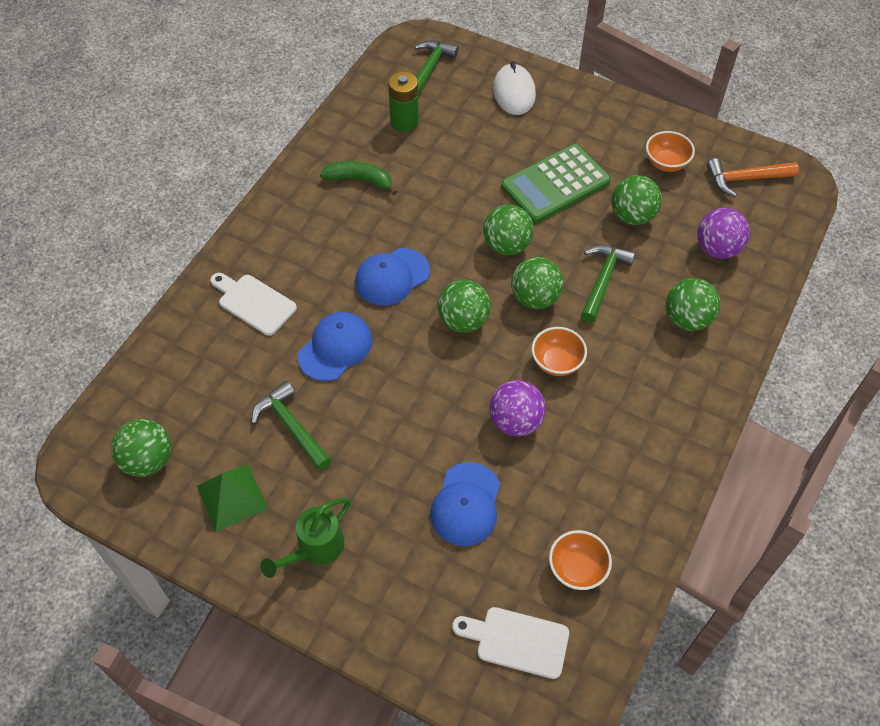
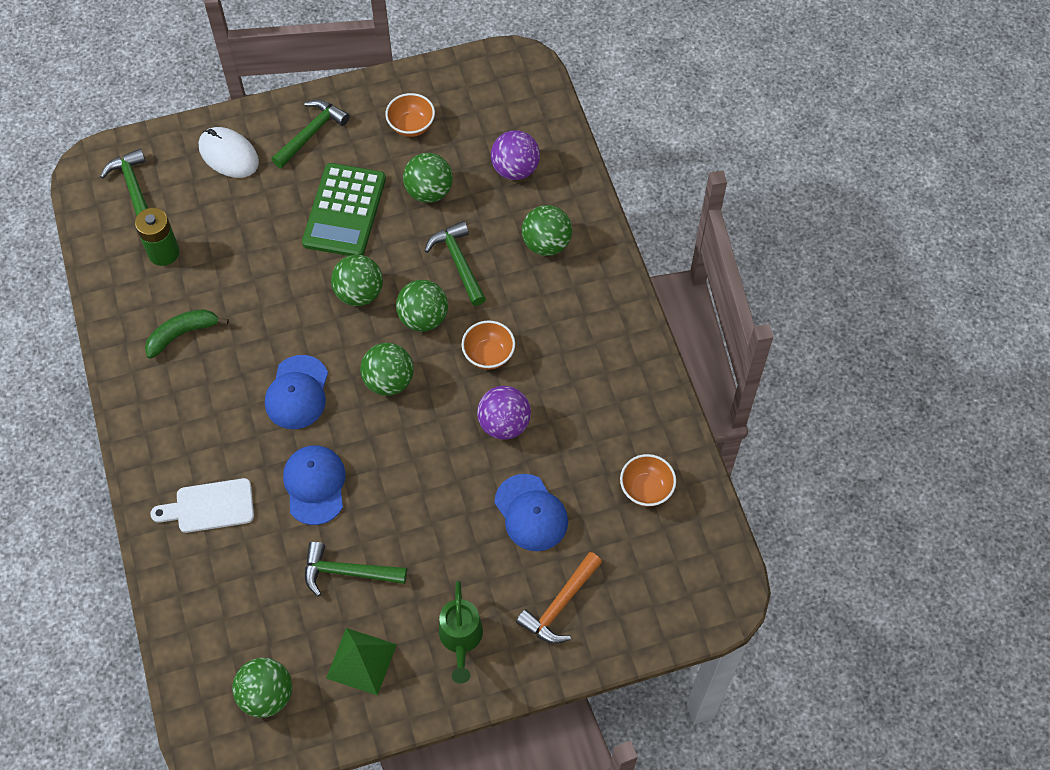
camera: 45 degrees left, 5 degrees up
(517, 641) = (655, 571): white cutting board -> none
(586, 118) = (311, 133): none -> green hammer
(745, 179) = (482, 93): orange hammer -> orange hammer (560, 604)

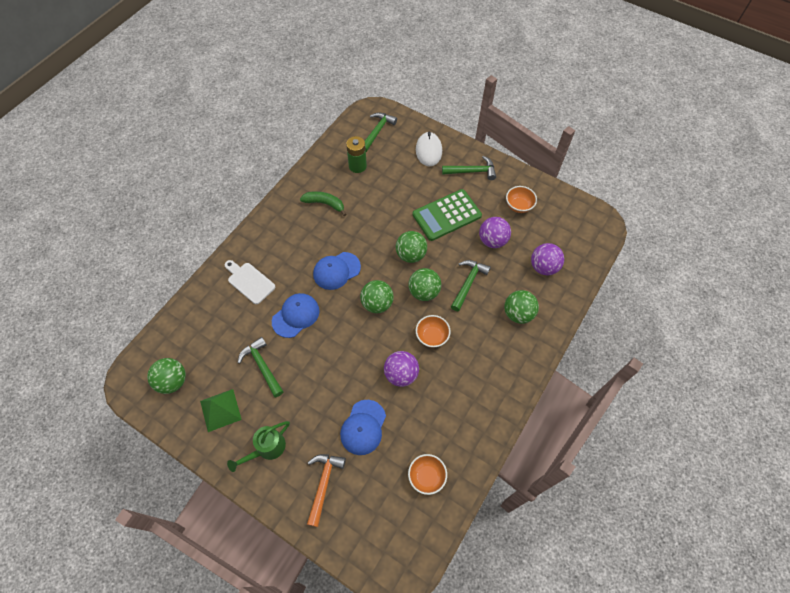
camera: 50 degrees right, 0 degrees up
(429, 191) = (492, 240): green ball -> purple ball
(560, 604) = (324, 484): orange hammer -> orange hammer turned 105 degrees clockwise

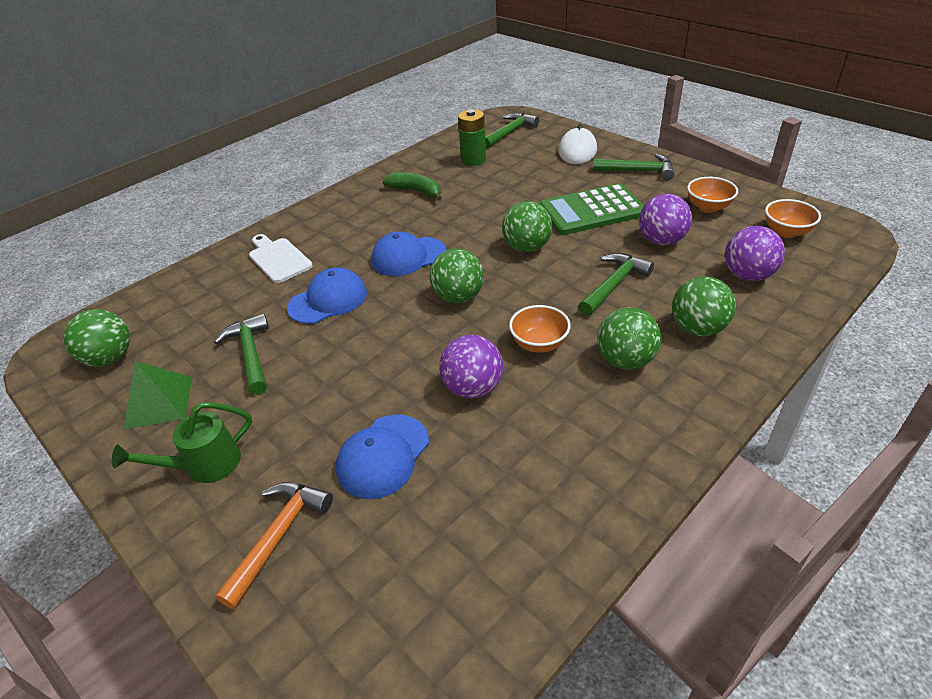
camera: 15 degrees right, 20 degrees down
(424, 292) = (538, 289): green ball -> green ball (625, 360)
(426, 476) = (481, 554): orange bowl -> orange bowl (786, 232)

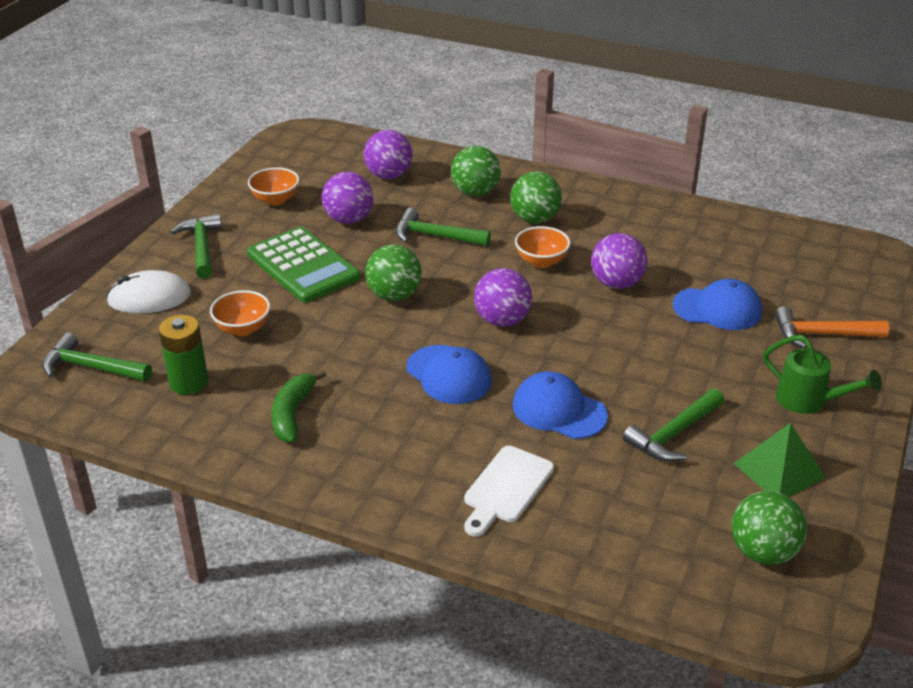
camera: 115 degrees left, 5 degrees down
(458, 297) = (502, 320): green ball -> purple ball
(786, 232) = (309, 161): orange bowl -> orange bowl (243, 328)

